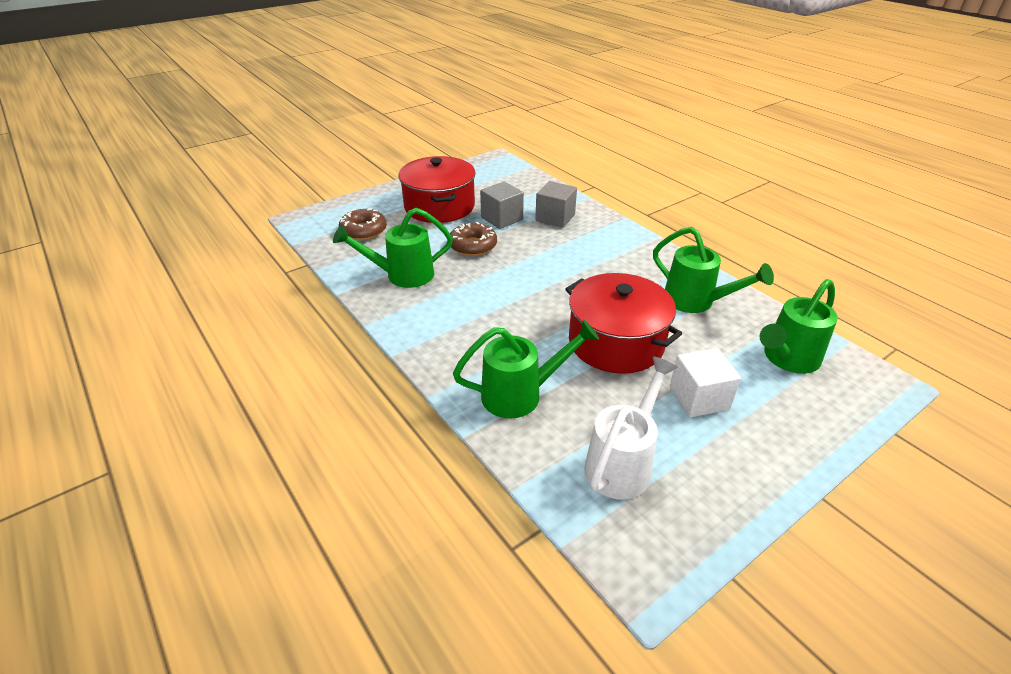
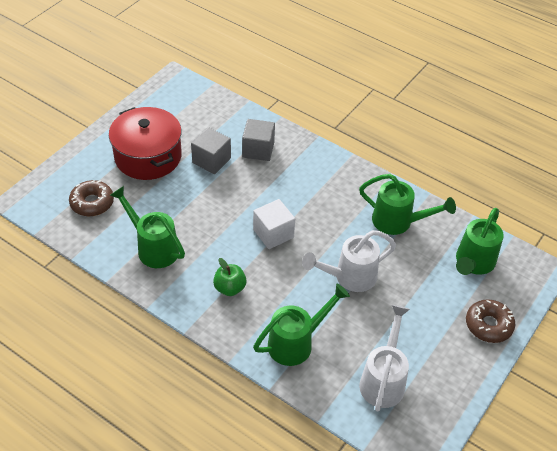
camera: 20 degrees left, 10 degrees up
(403, 275) = (153, 248): green watering can -> green watering can turned 75 degrees clockwise
(466, 325) = (230, 288): none -> green apple
(473, 246) = (199, 200): brown donut -> brown donut (488, 325)
(616, 342) = (350, 277): red pot -> white watering can
(699, 398) = (420, 313): white cube -> white cube (273, 233)

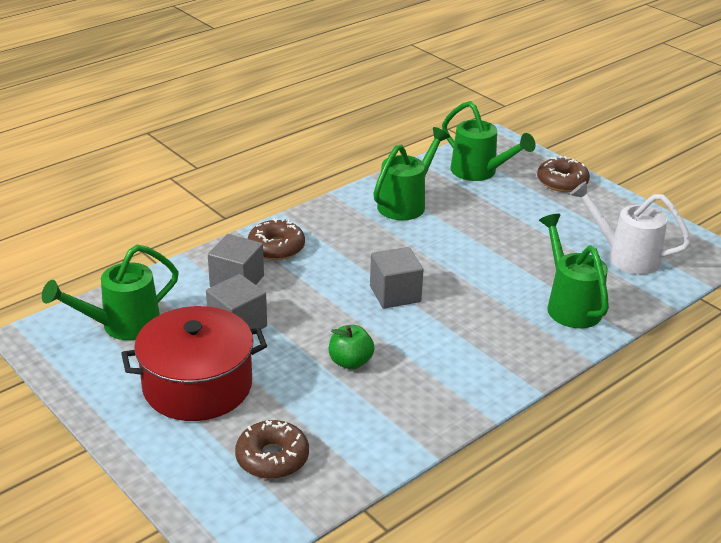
camera: 75 degrees left, 15 degrees down
(153, 248) = (387, 402): green watering can -> green watering can (122, 326)
(230, 288) = (477, 343): green apple -> green apple (350, 362)
(273, 233) = (395, 294): white cube -> grey cube
(305, 160) = (276, 247): none -> brown donut
(350, 277) = (480, 251): white watering can -> none

